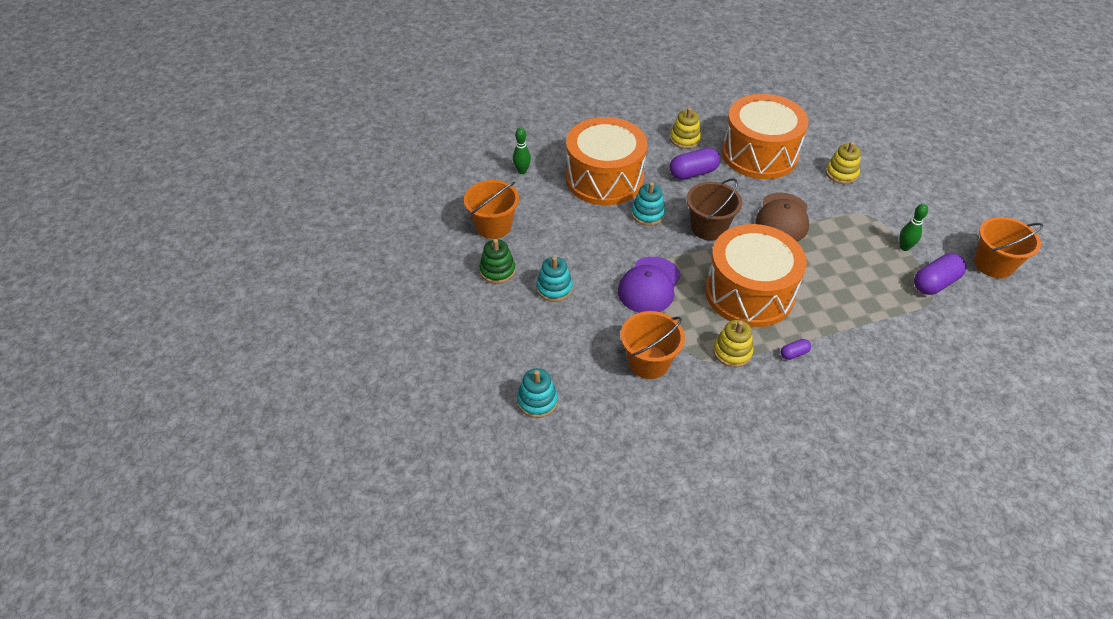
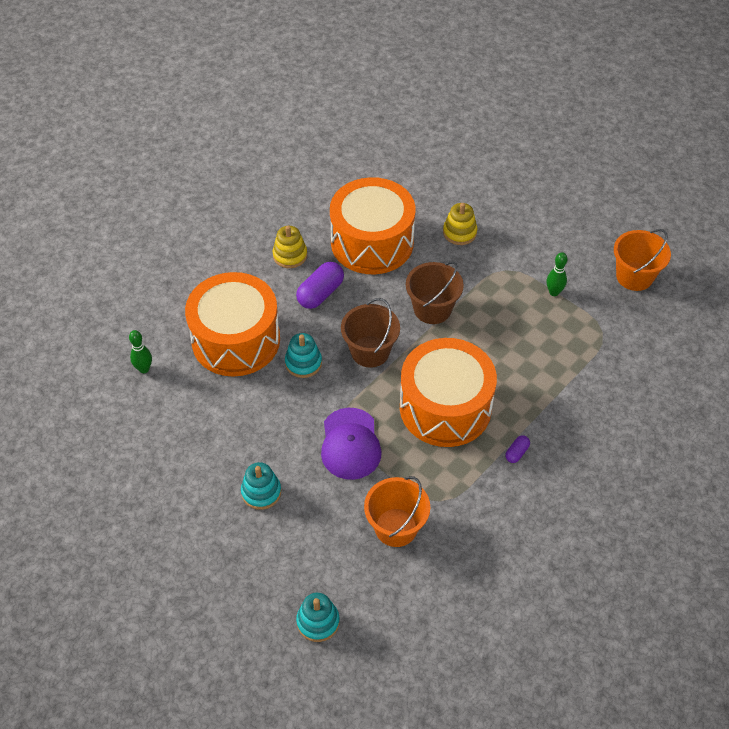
camera: 30 degrees left, 5 degrees up
(493, 226) = (155, 450): orange bucket -> none
(497, 271) = (192, 500): green stacking toy -> none
(732, 352) = (463, 478): yellow stacking toy -> none
(782, 218) = (432, 309): brown cap -> brown bucket
(935, 283) = (596, 319): purple capsule -> none

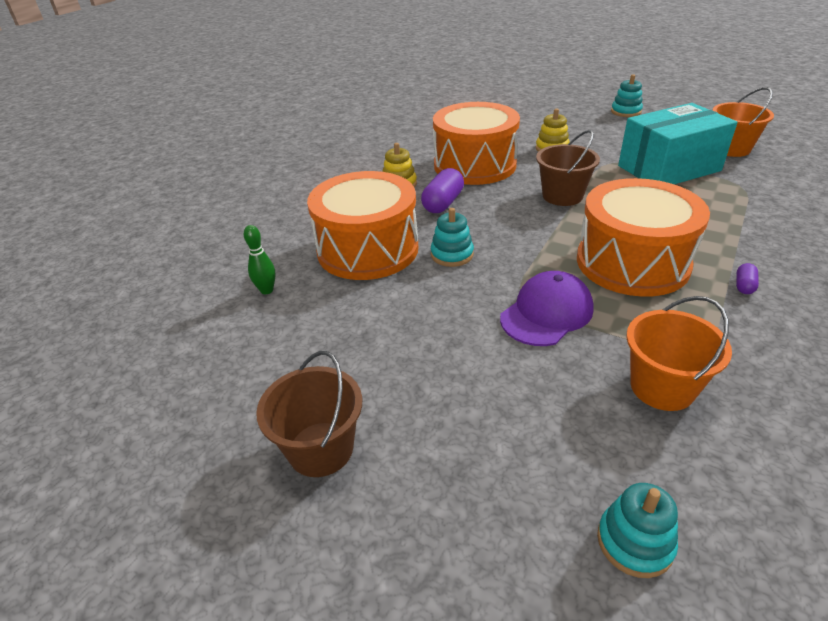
camera: 10 degrees left, 15 degrees down
(261, 492) = (460, 383): turquoise stacking toy -> turquoise stacking toy (626, 111)
(350, 444) = (546, 313): purple cap -> purple cap turned 120 degrees counterclockwise
(370, 351) = (519, 234): brown bucket -> brown bucket (320, 449)
(554, 292) = (668, 168): green bowling pin -> turquoise box

